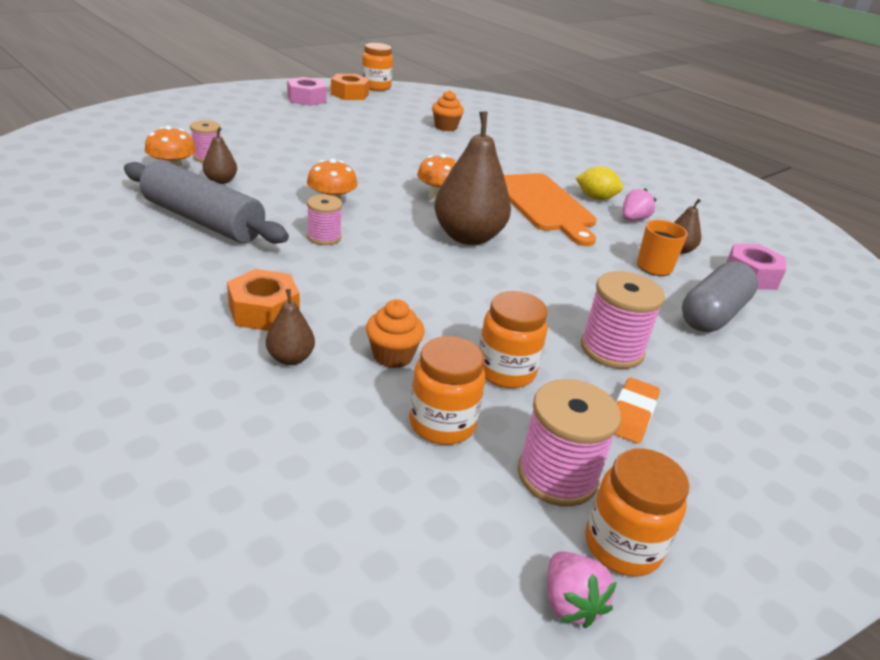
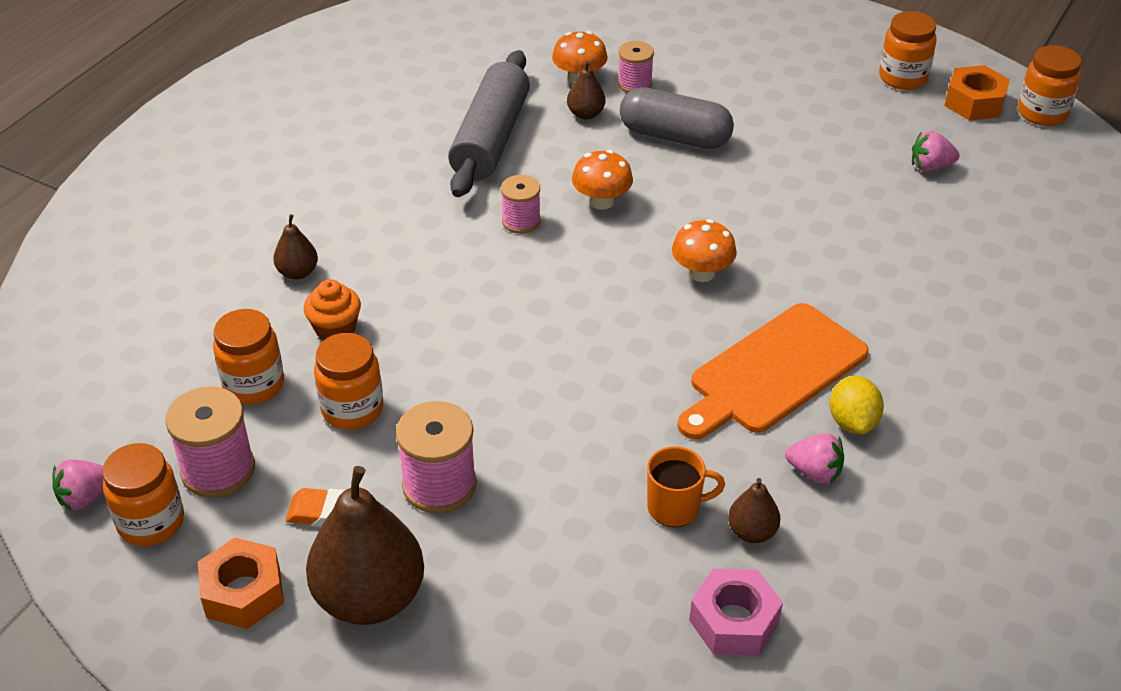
camera: 75 degrees right, 10 degrees up
(264, 311) = (358, 233): orange nut -> orange nut (243, 592)
(306, 99) = (903, 78): pink nut -> orange jar
(394, 118) = (930, 167): none -> pink strawberry
(445, 127) = (958, 220): orange cupcake -> none
(468, 237) = (613, 323): brown pear -> brown pear (370, 598)
(712, 314) = (583, 576): grey capsule -> grey capsule (675, 136)

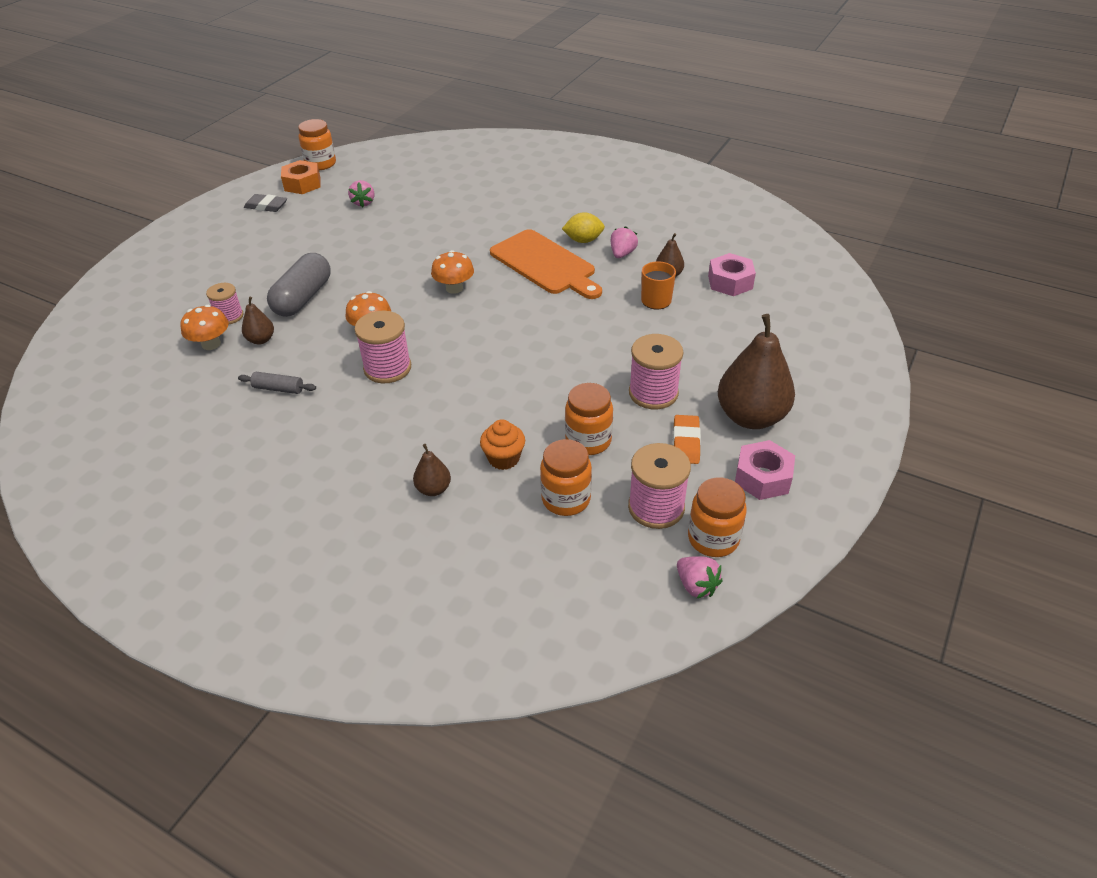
camera: 90 degrees left, 0 degrees up
(243, 592) = (762, 477): orange nut -> pink nut
(491, 139) = (278, 388): grey rolling pin -> grey rolling pin, size x0.42
(521, 221) = (387, 368): pink spool -> pink spool, size x1.60
(903, 78) = (266, 206): orange jar -> grey eraser

